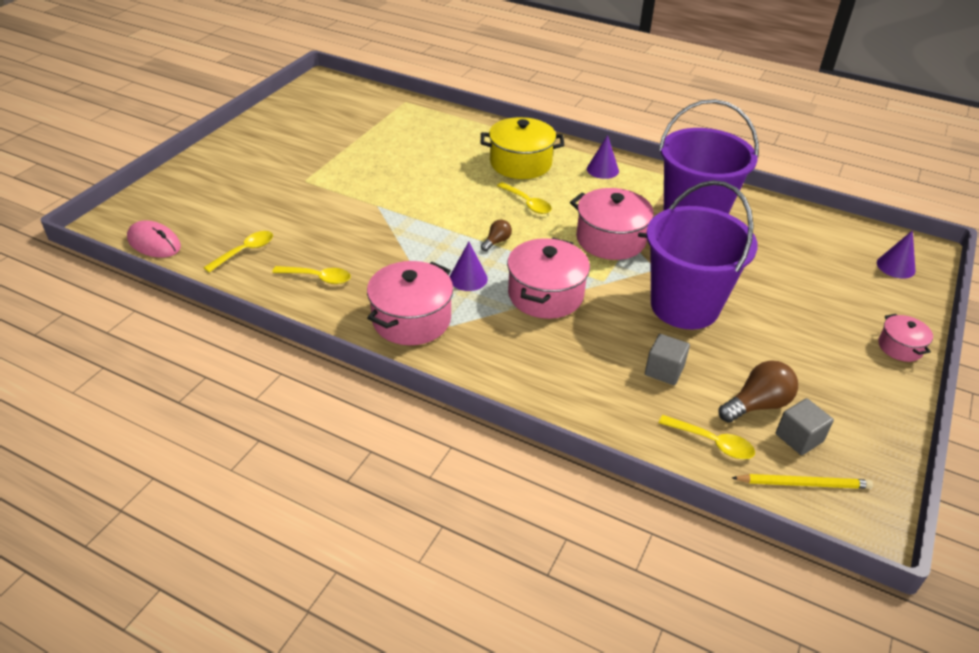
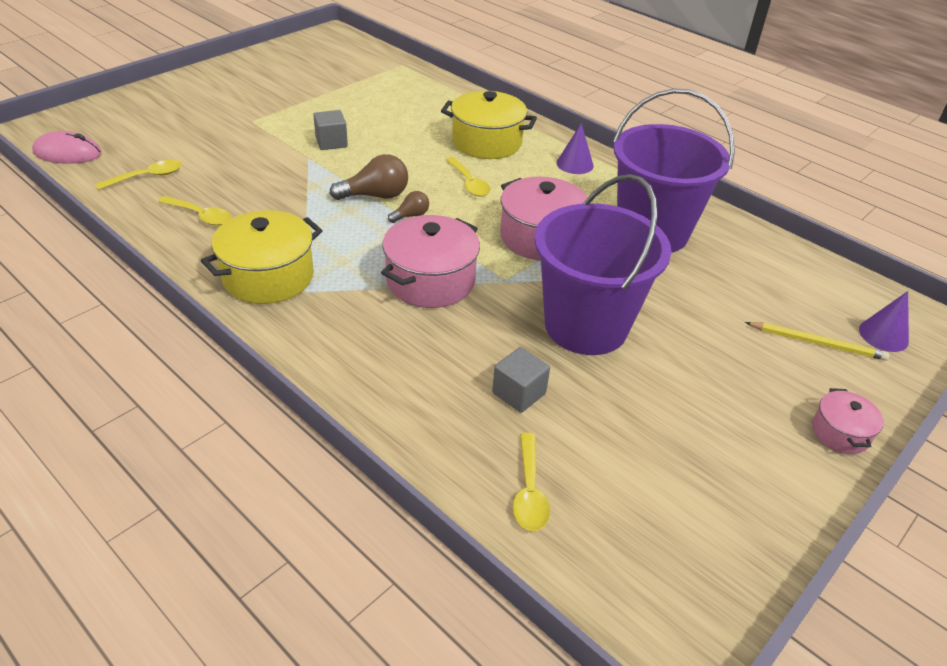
camera: 15 degrees right, 0 degrees up
(154, 243) = (68, 153): pink mouse -> pink mouse turned 45 degrees counterclockwise
(411, 319) = (268, 277): pink pot -> yellow pot
(468, 278) = (356, 247): purple cone -> none
(712, 442) = (529, 491): yellow spoon -> yellow spoon turned 45 degrees clockwise
(757, 405) = (612, 460): brown light bulb -> brown light bulb (375, 196)
(799, 438) = (644, 513): grey cube -> grey cube (331, 142)
(803, 483) = (619, 572): yellow pencil -> yellow pencil (817, 343)

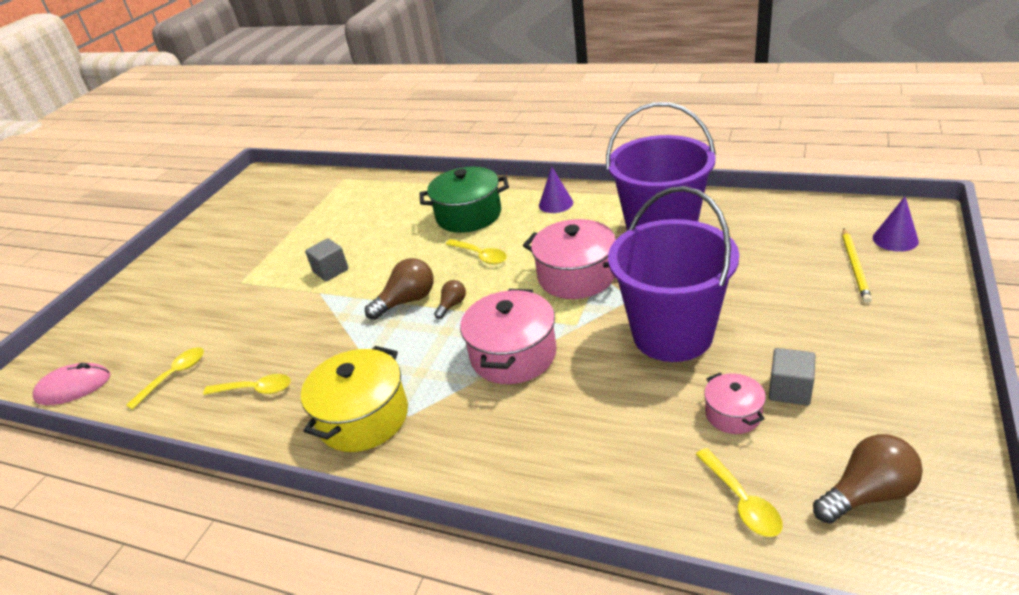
camera: 15 degrees left, 5 degrees down
(486, 142) = (468, 215): yellow pot -> green pot
(519, 393) = (664, 418): grey cube -> grey cube (790, 390)
(648, 540) = (867, 494): none -> brown light bulb
(817, 343) = (855, 267): yellow pencil -> yellow pencil turned 105 degrees clockwise
(840, 433) = (930, 331): pink pot -> pink pot (733, 414)

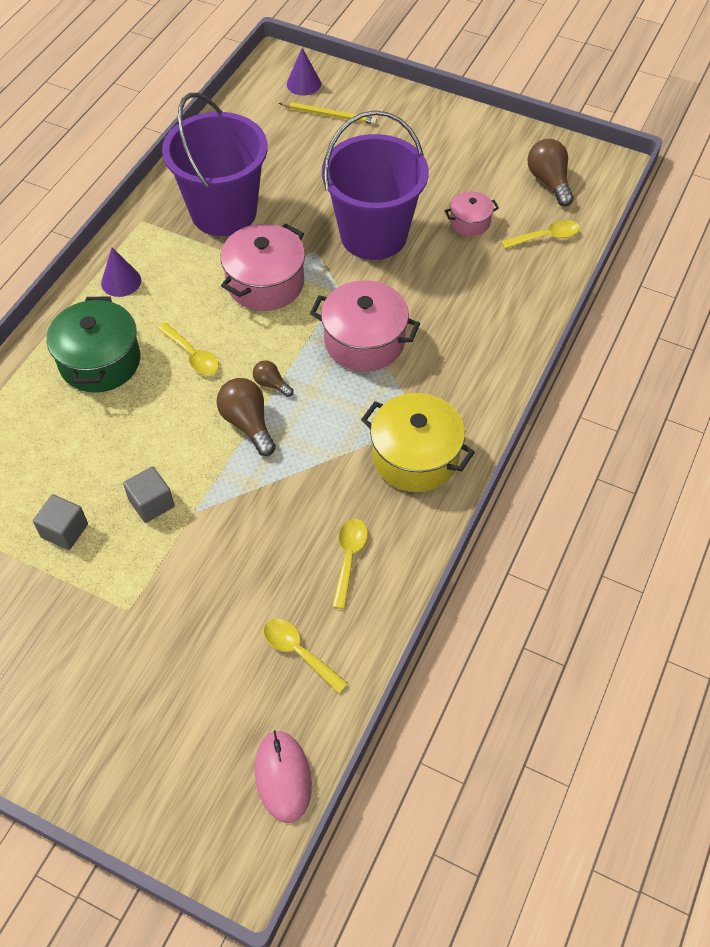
camera: 90 degrees left, 20 degrees up
(480, 256) = (192, 355): yellow spoon -> yellow spoon turned 90 degrees clockwise
(790, 390) = (454, 188): grey cube -> grey cube (64, 531)

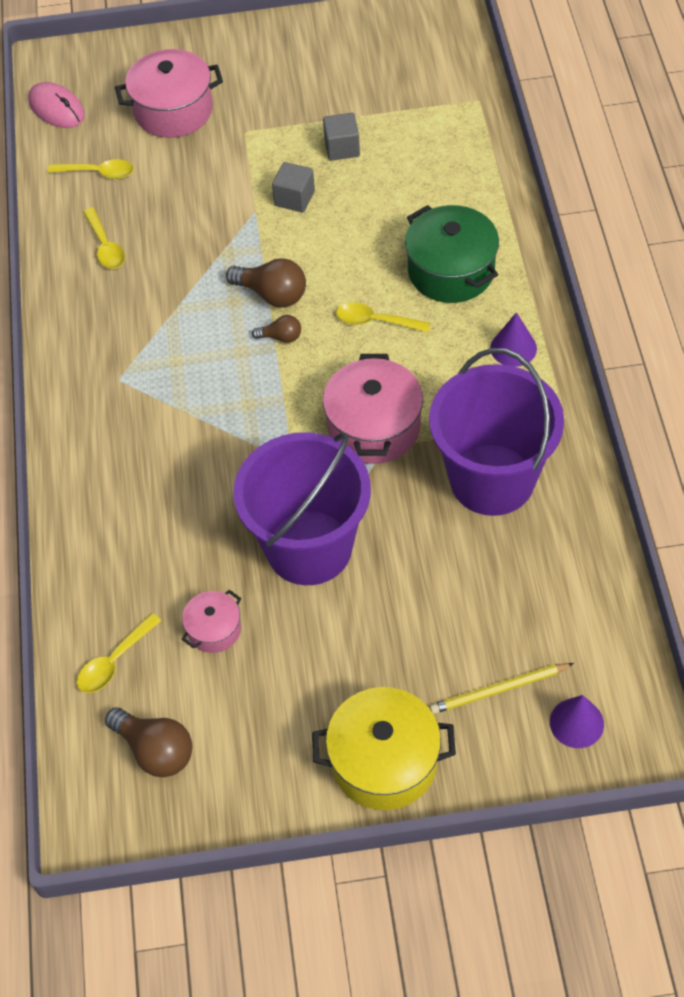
camera: 150 degrees right, 0 degrees up
(364, 341) = (227, 424): pink pot -> pink pot (173, 111)
(415, 457) = (104, 348): yellow pot -> yellow pot (384, 762)

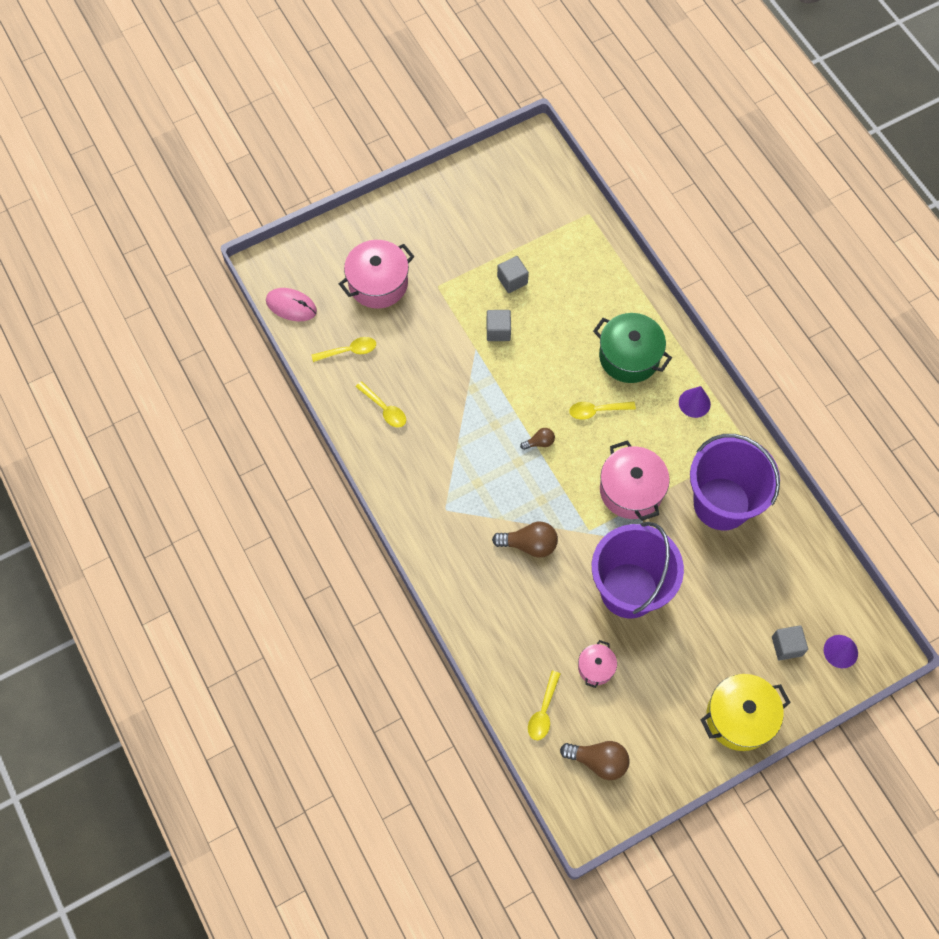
camera: 25 degrees left, 10 degrees up
(272, 294) = (518, 411): brown light bulb -> brown light bulb (529, 544)
(499, 690) = (786, 646): yellow pencil -> grey cube

